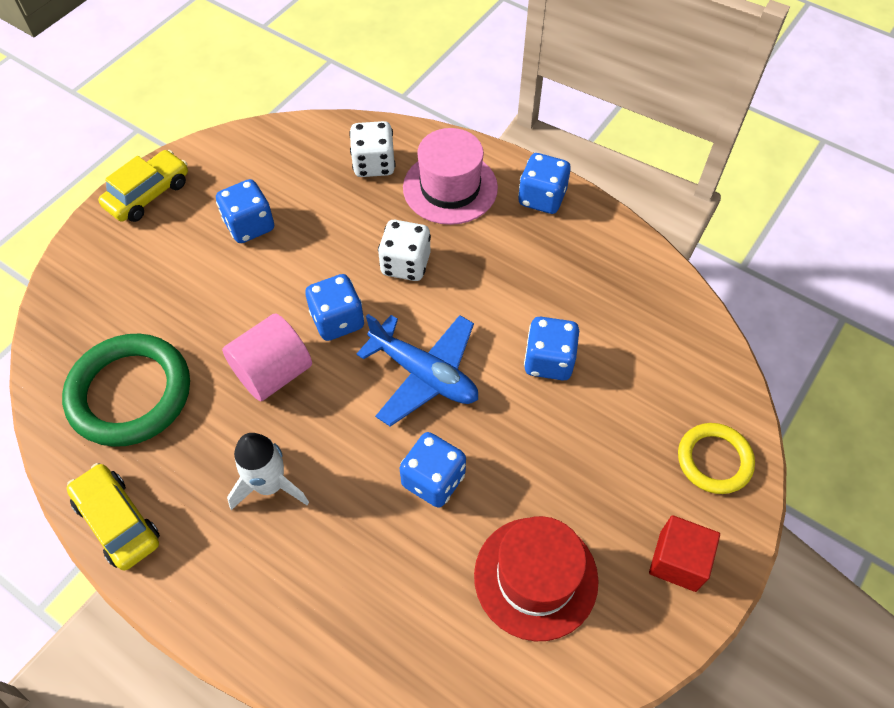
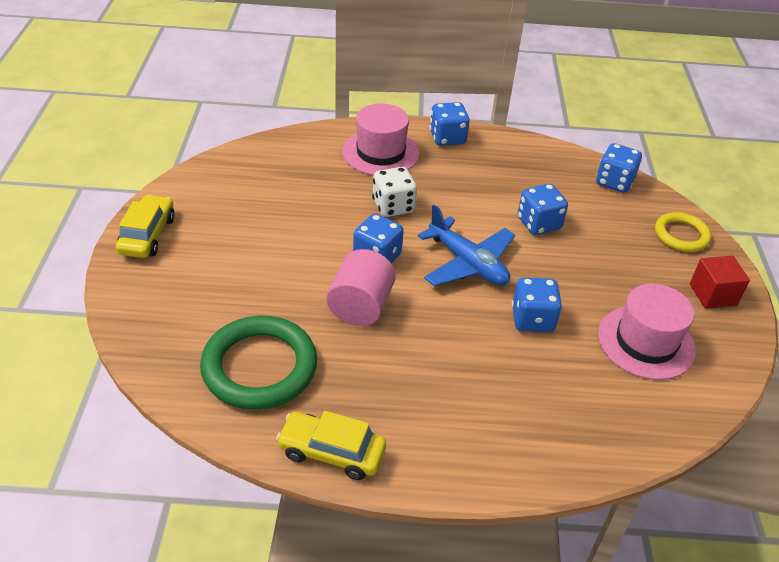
camera: 35 degrees left, 15 degrees down
(249, 226) = (253, 225): blue dice -> blue dice (614, 182)
(270, 485) = (425, 374): white rocket -> none
(374, 164) = (313, 157): white dice -> none
(424, 374) = (468, 263): blue plane -> blue plane turned 45 degrees clockwise
(536, 577) = (646, 342): red hat -> pink hat

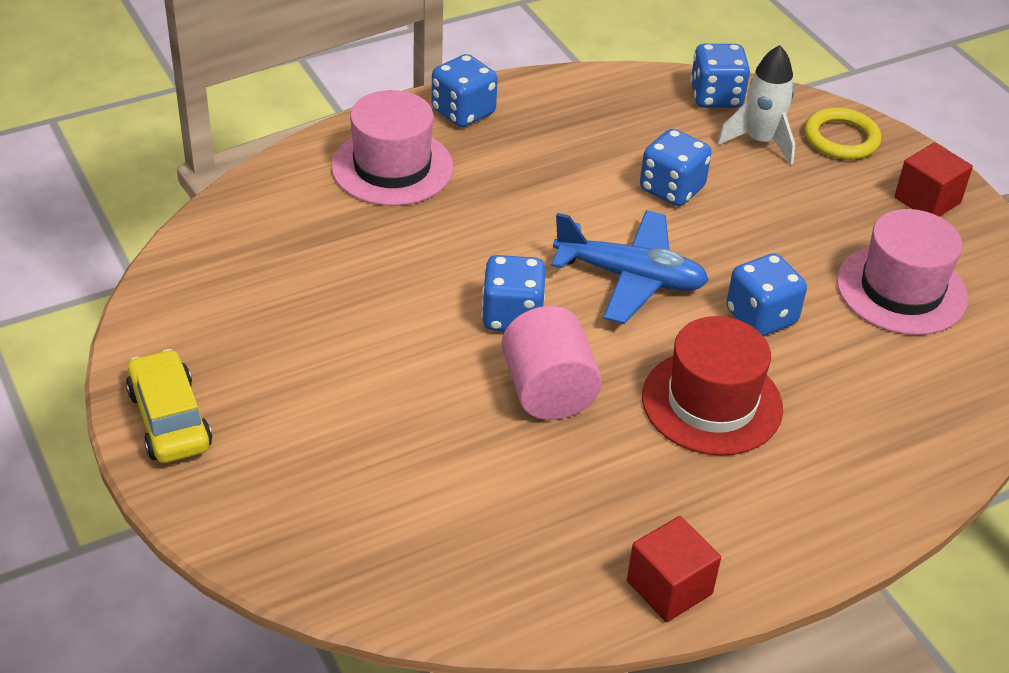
camera: 30 degrees left, 0 degrees up
(259, 367) = (491, 527): green ring -> none
(331, 452) = (669, 587): yellow car -> red cube
(393, 206) = (474, 238): white dice -> none
(455, 356) = (712, 402): none -> red hat
(622, 217) = (760, 141): none -> white rocket

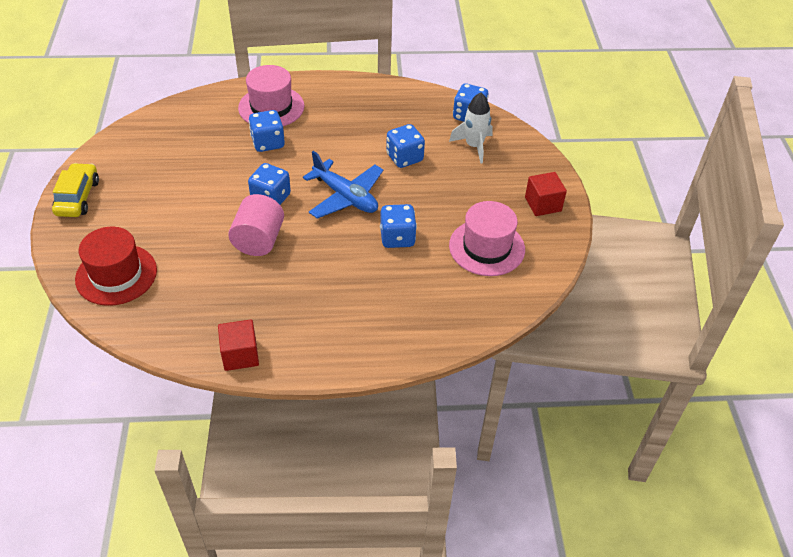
camera: 25 degrees right, 5 degrees up
(463, 112) = (328, 89): blue dice -> blue dice (268, 143)
(712, 402) = (335, 272): red hat -> red hat (116, 274)
(841, 138) = (521, 157): yellow ring -> none

